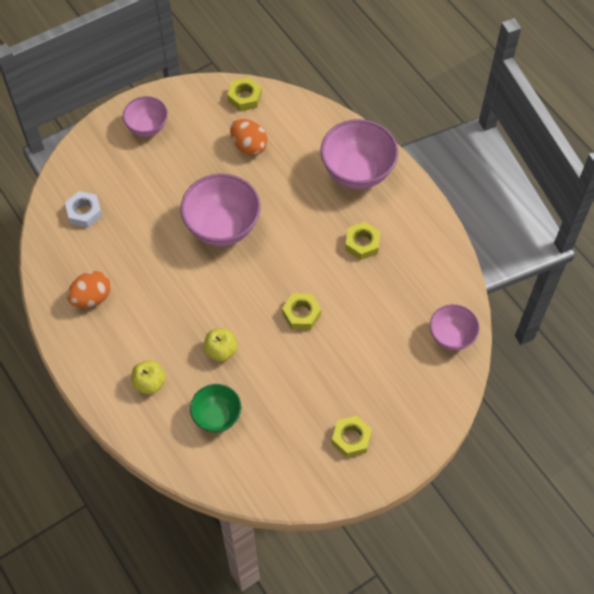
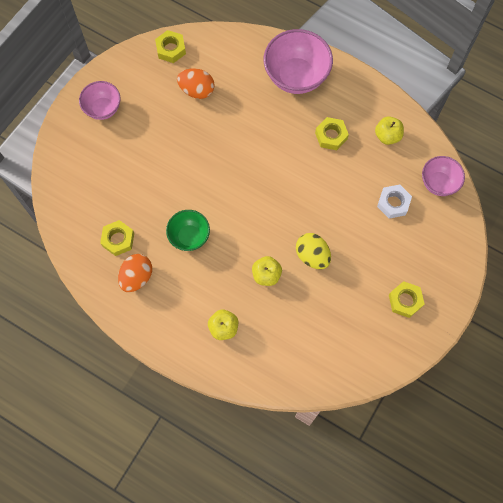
camera: 25 degrees left, 10 degrees up
(84, 212) = (90, 206): white nut -> white nut (393, 203)
(217, 416) = (292, 331): green bowl -> green bowl (189, 236)
(222, 227) = (212, 169): pink bowl -> none
(278, 352) = (312, 256): none -> yellow egg
(301, 314) = (314, 216): yellow nut -> yellow nut (118, 239)
(422, 267) = (387, 136): none -> yellow apple

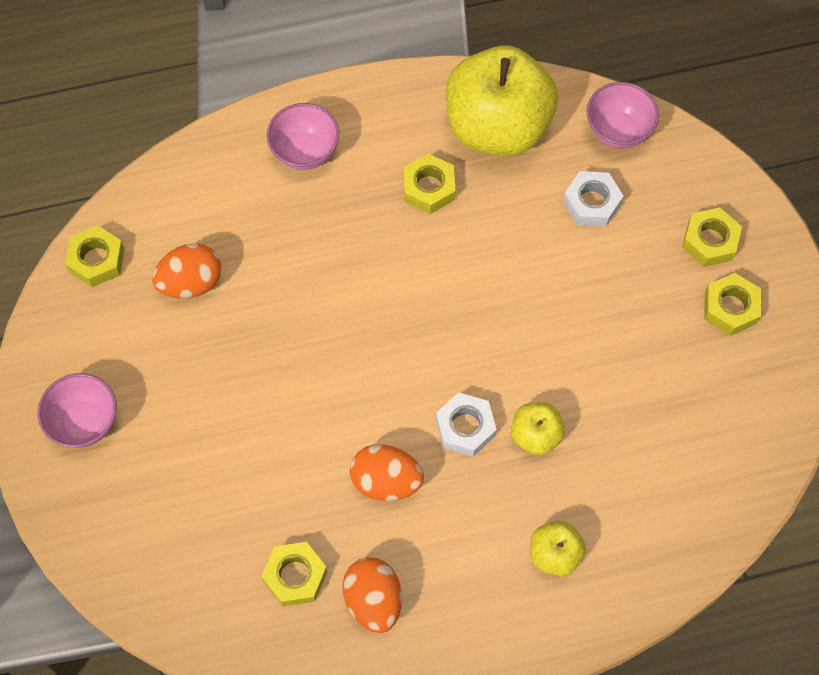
camera: 45 degrees left, 5 degrees down
(189, 236) = (386, 481): green bowl -> orange egg
(242, 245) = (465, 427): none -> white nut
(296, 76) = (305, 152): pink bowl -> pink bowl, size x0.60
(312, 256) = (565, 357): yellow egg -> none
(387, 136) = (497, 127): yellow apple -> yellow apple, size x2.25
(427, 265) = (710, 241): none -> yellow nut

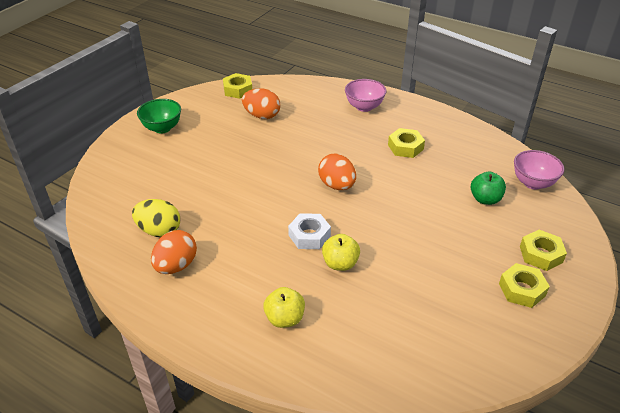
camera: 45 degrees right, 25 degrees down
(85, 422) = (162, 128): pink bowl -> green bowl
(295, 576) = (159, 230): yellow nut -> yellow egg
(386, 481) = (245, 228): orange egg -> orange egg (337, 185)
(497, 127) = (466, 147): yellow apple -> none
(591, 203) = (485, 199): white nut -> green apple

